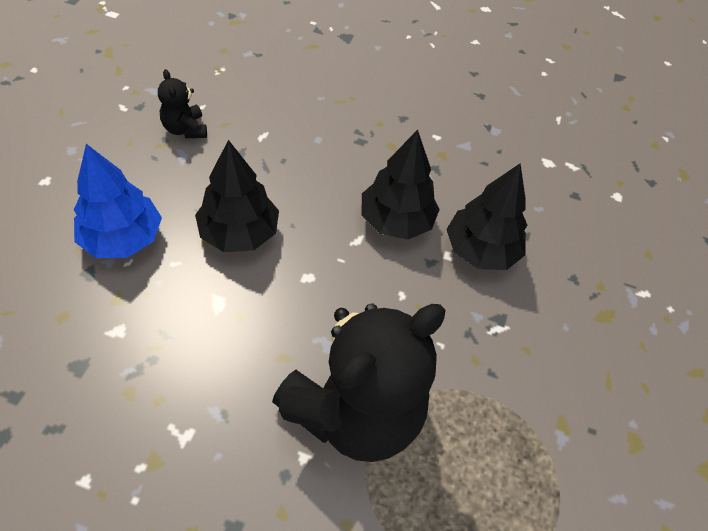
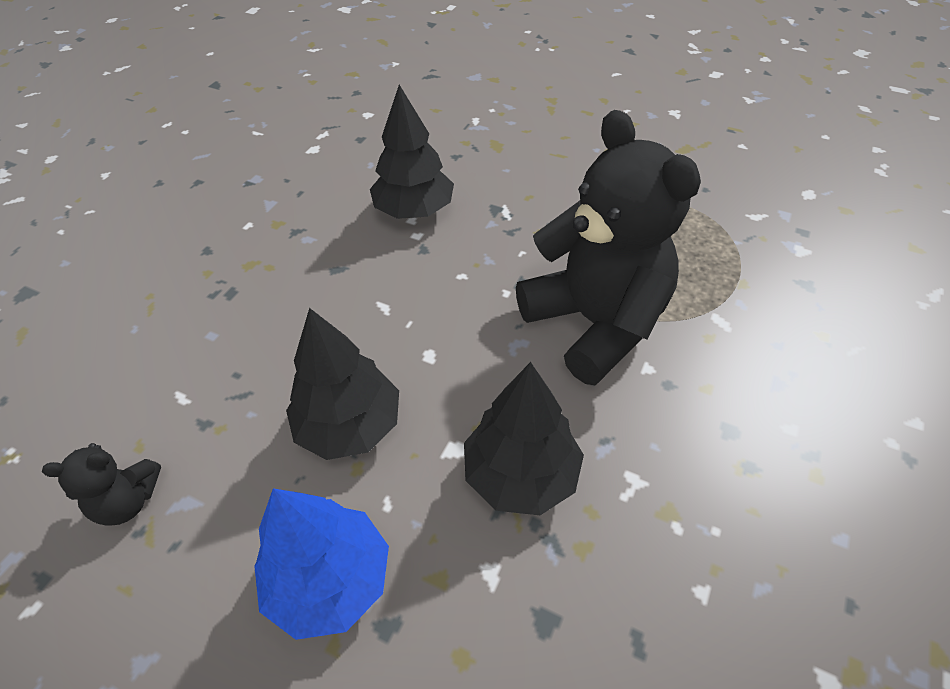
camera: 75 degrees left, 5 degrees down
(396, 220) = (362, 271): black tree -> black tree (520, 474)

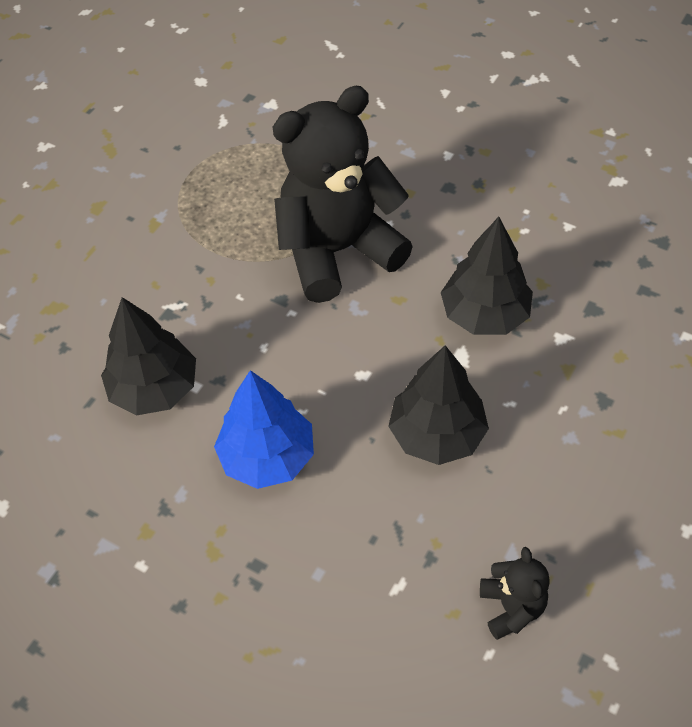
camera: 85 degrees left, 5 degrees up
(330, 580) = (573, 438): blue tree -> blue tree (267, 457)

